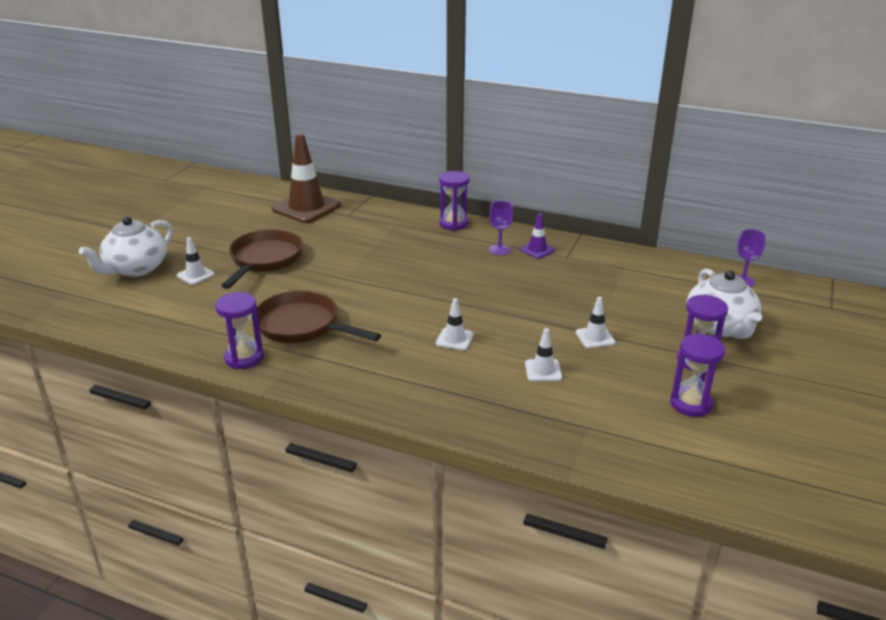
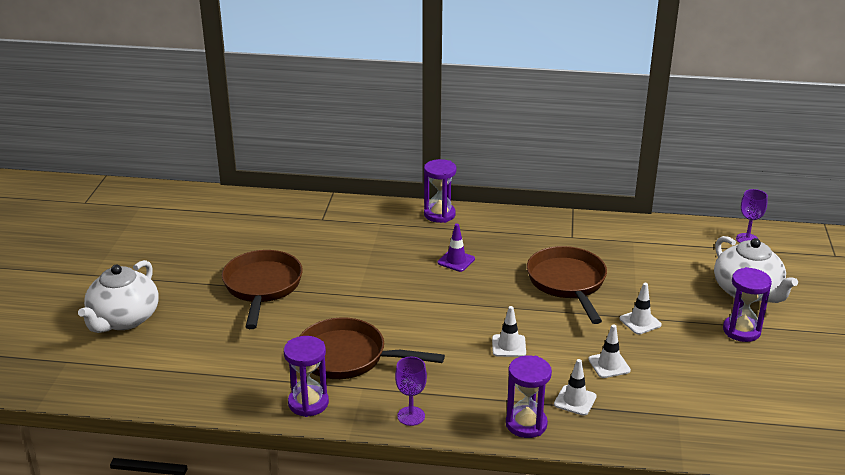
camera: 15 degrees left, 0 degrees up
(195, 275) = (196, 316): white traffic cone -> white traffic cone (575, 400)
(306, 207) = (271, 216): brown traffic cone -> none
(499, 250) = (501, 238): purple goblet -> purple goblet (411, 416)
(537, 250) = (539, 233): purple traffic cone -> purple traffic cone (456, 261)
(541, 294) = (567, 283): none -> brown pan
(691, 404) = (755, 375): purple hourglass -> purple hourglass (526, 424)

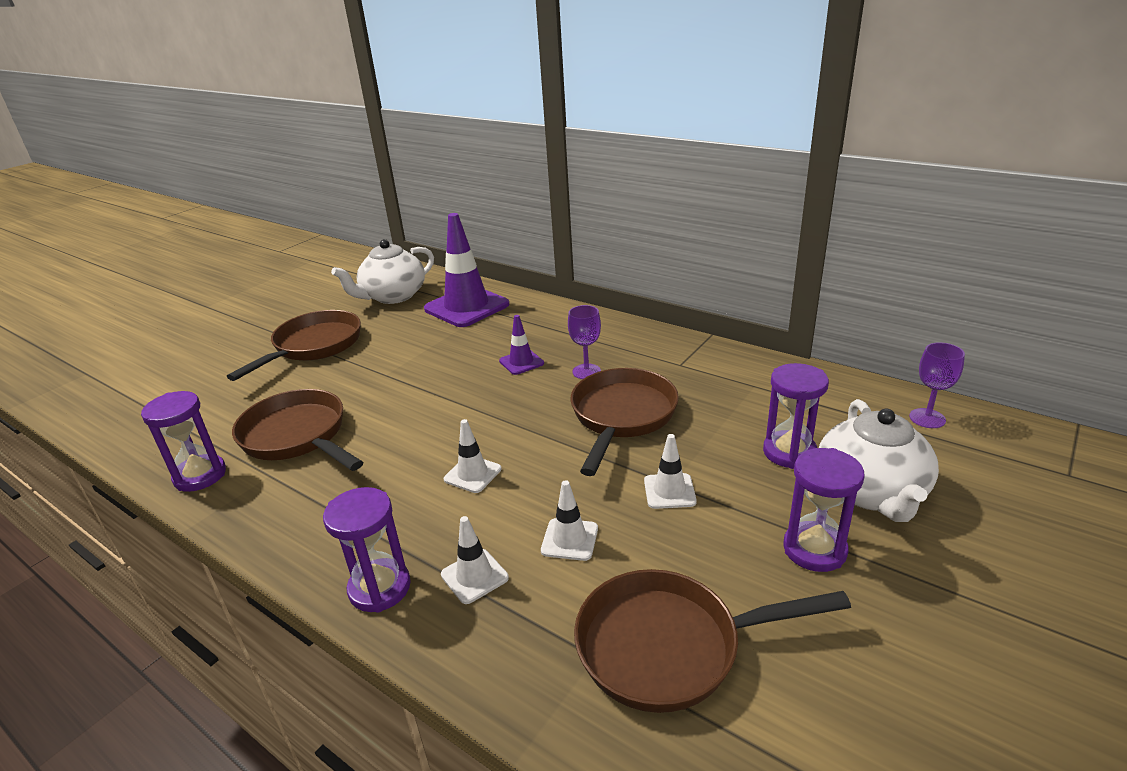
camera: 30 degrees right, 0 degrees up
(124, 319) = (174, 348): white teapot -> white teapot (393, 296)
(357, 224) = (466, 307): none -> purple traffic cone
(411, 416) = (272, 527): purple goblet -> purple goblet (586, 371)
(439, 214) = (556, 313): purple hourglass -> purple hourglass (789, 452)
(709, 399) = (668, 646): none -> brown pan

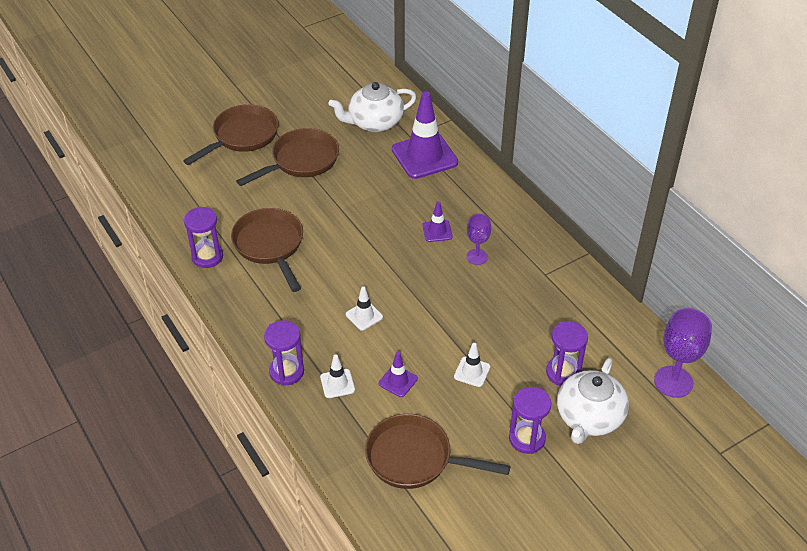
camera: 20 degrees right, 15 degrees up
(569, 539) = (398, 381): white traffic cone -> purple traffic cone
(622, 416) = (477, 305): brown pan -> brown pan (242, 136)
(927, 418) = (673, 382): purple goblet -> purple goblet, size x1.64

